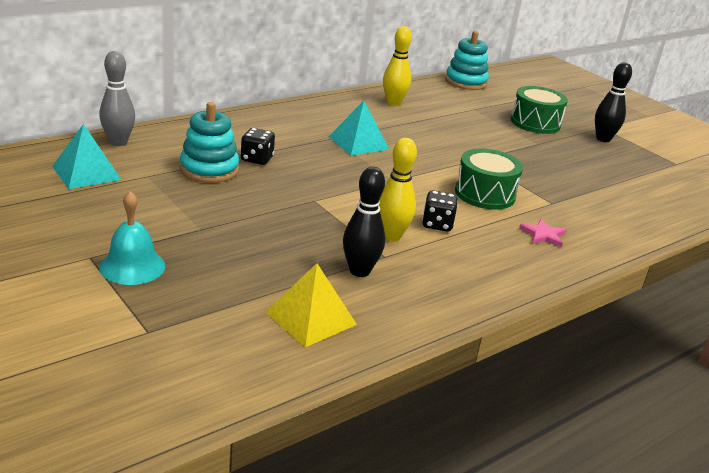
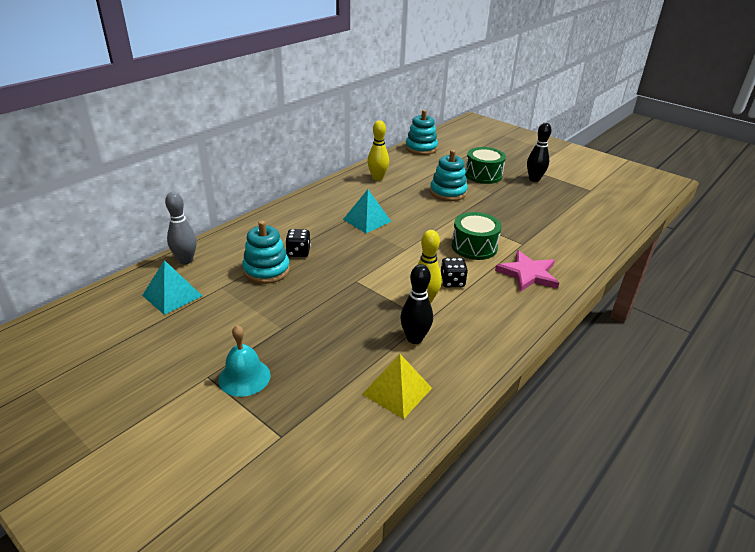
camera: 10 degrees left, 5 degrees up
(478, 133) = (448, 192): none -> turquoise stacking toy
(543, 235) = (528, 274): pink star -> pink star, size x1.79

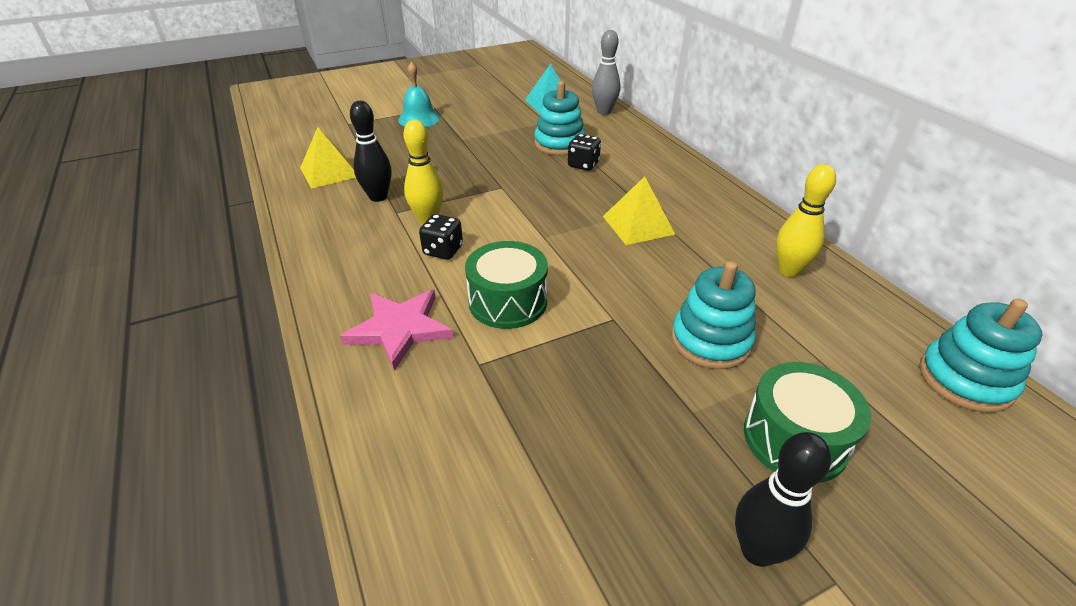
camera: 115 degrees right, 5 degrees up
(367, 220) = (638, 225): turquoise pyramid -> yellow pyramid

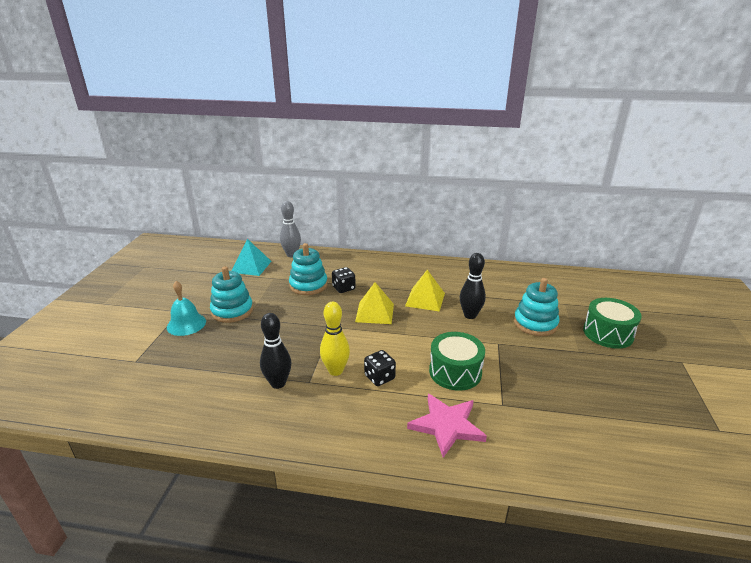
camera: 55 degrees left, 10 degrees down
(329, 172) = (206, 397): yellow pyramid -> yellow pyramid (375, 312)
(757, 550) = (662, 372): black bowling pin -> black bowling pin (470, 315)
(789, 270) = (501, 279): yellow bowling pin -> none
(965, 380) = (596, 280): turquoise stacking toy -> turquoise stacking toy (232, 311)

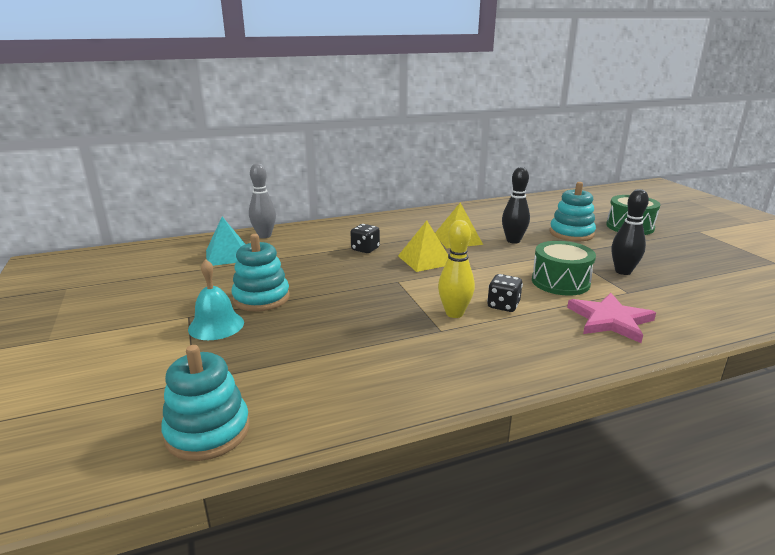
camera: 30 degrees left, 5 degrees down
(278, 383) = (410, 342): black bowling pin -> black bowling pin (623, 271)
(308, 285) = (322, 255): turquoise stacking toy -> turquoise stacking toy (208, 431)

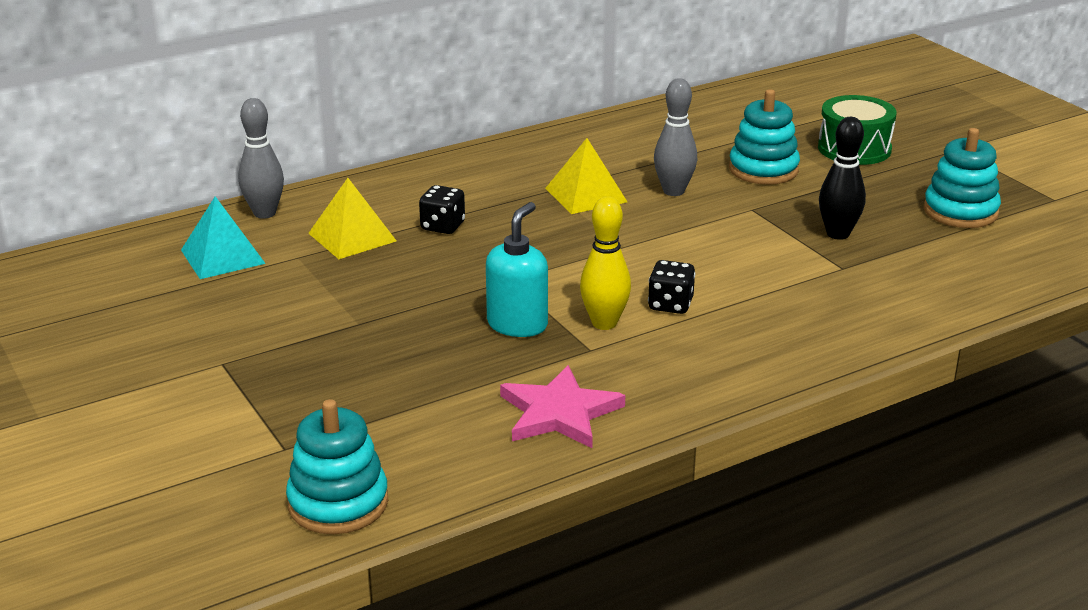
camera: 10 degrees left, 5 degrees up
(216, 325) = (272, 373): turquoise bell -> none
(261, 298) = (316, 325): turquoise stacking toy -> turquoise stacking toy (960, 211)
(394, 309) = (517, 324): none -> turquoise soap dispenser
(425, 260) = (543, 238): yellow pyramid -> yellow pyramid (352, 237)
(513, 241) = (673, 191): black bowling pin -> grey bowling pin
(560, 282) = (748, 260): green drum -> none
(610, 320) = (815, 313): pink star -> pink star (559, 412)

